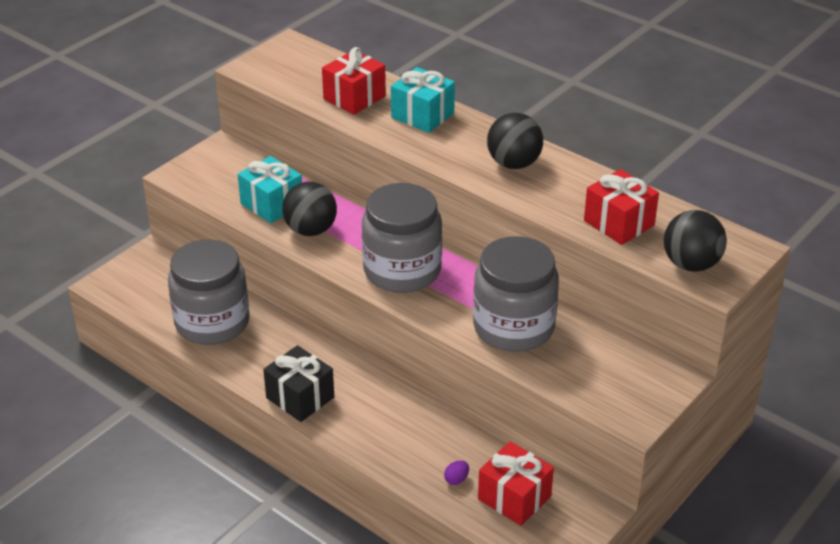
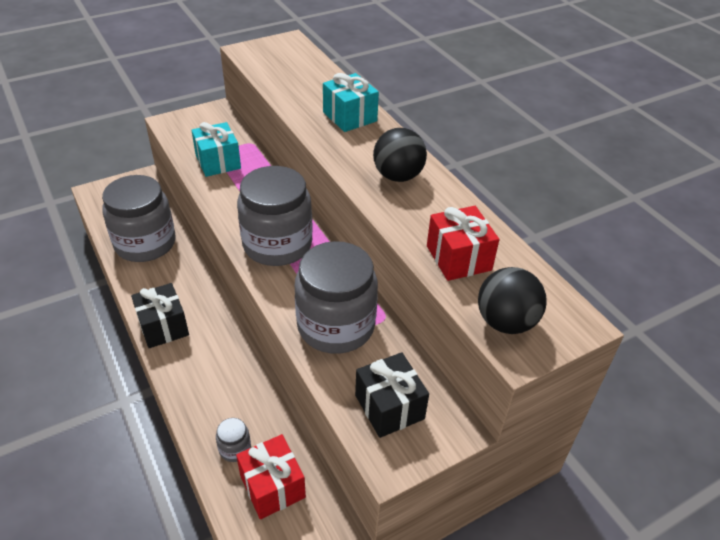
camera: 20 degrees right, 5 degrees up
(311, 230) = (231, 190): black ball -> none
(354, 98) = (306, 90): red gift -> none
(456, 479) = (235, 448): purple egg -> grey jar
(607, 378) = (389, 407): none -> black gift

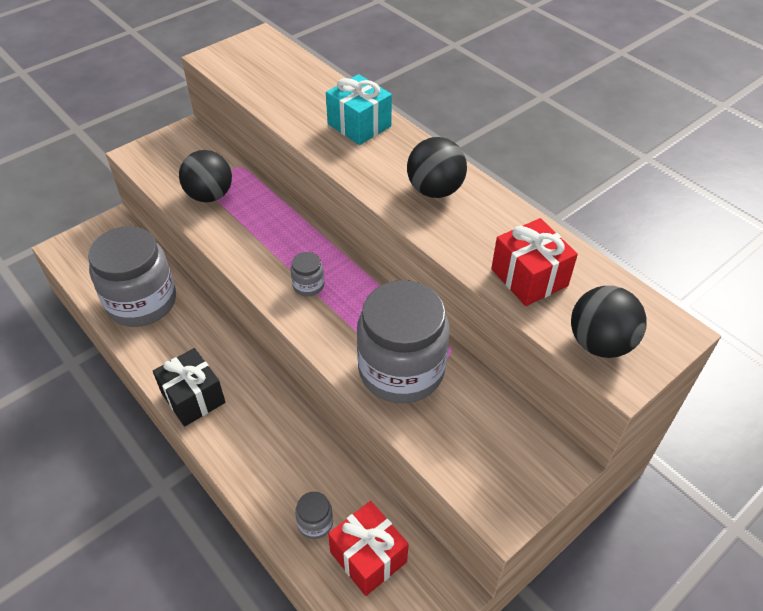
camera: 10 degrees left, 5 degrees up
(218, 162) = (210, 195): turquoise gift -> black ball
(277, 244) = (308, 285): grey jar -> grey jar, size x0.40
(389, 407) = (485, 452): black gift -> none

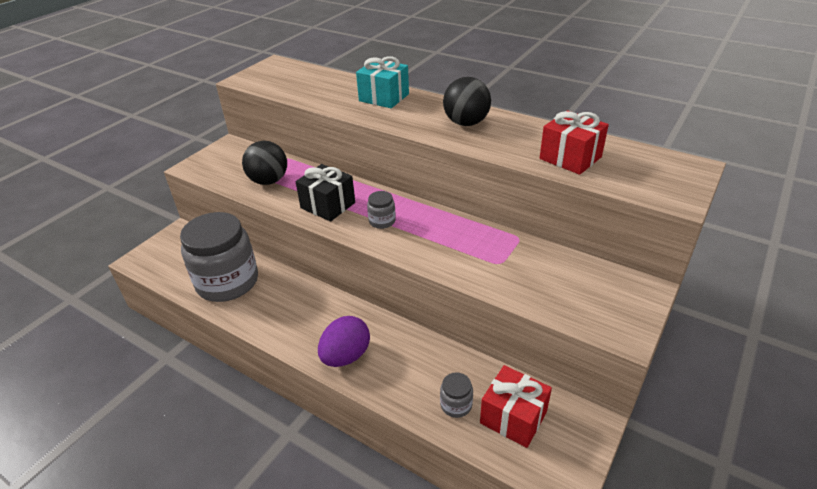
camera: 15 degrees left, 10 degrees down
(193, 398) = (305, 340): black gift -> black gift (328, 205)
(227, 430) = (346, 356): none -> purple egg
(401, 370) = (488, 259): grey jar -> none
(600, 343) = (648, 184): black ball -> none

